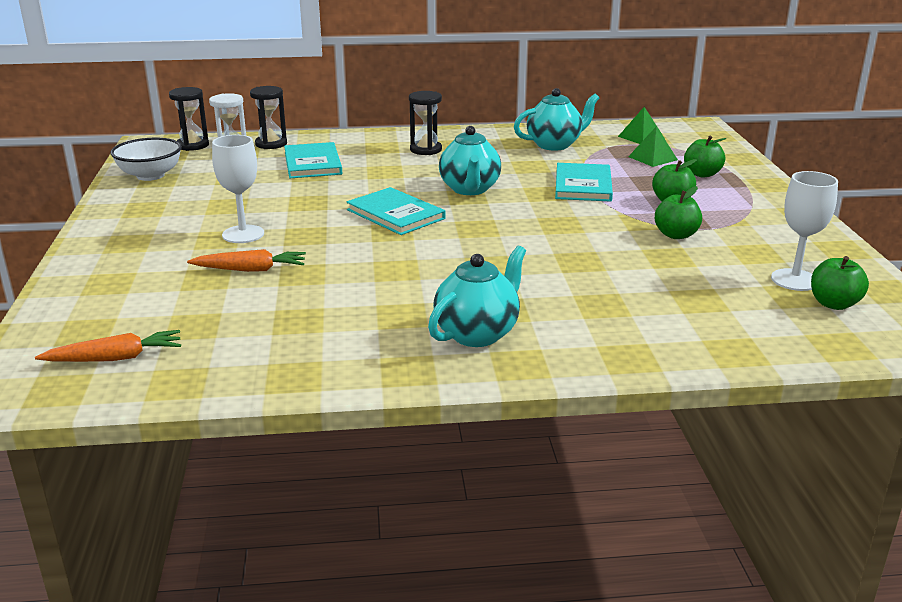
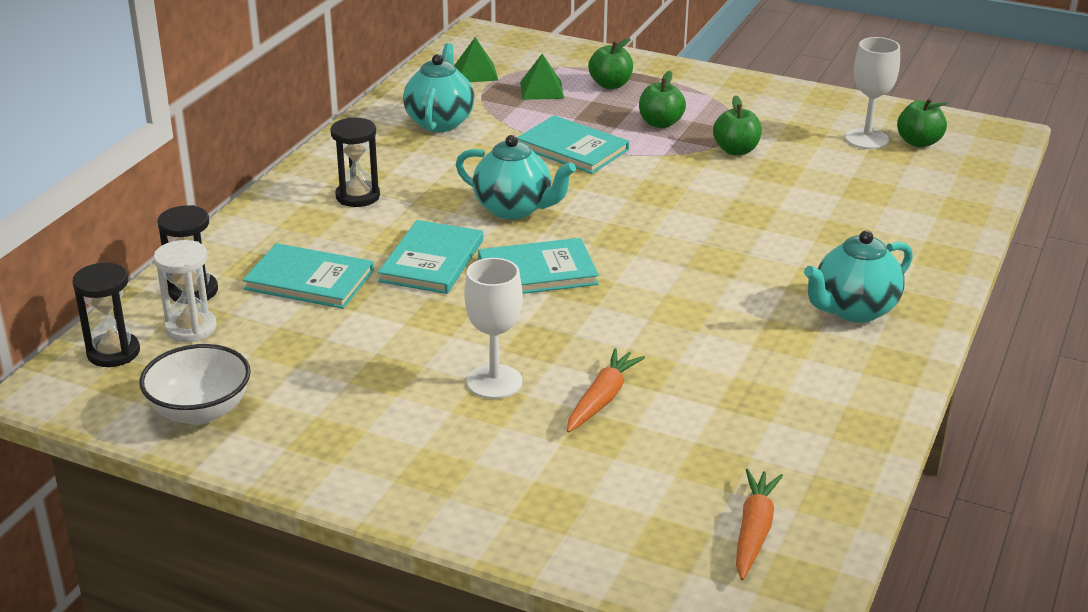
camera: 60 degrees left, 5 degrees up
(372, 185) = (432, 261): none -> turquoise book
(477, 334) = (854, 310): turquoise teapot -> turquoise teapot turned 105 degrees counterclockwise

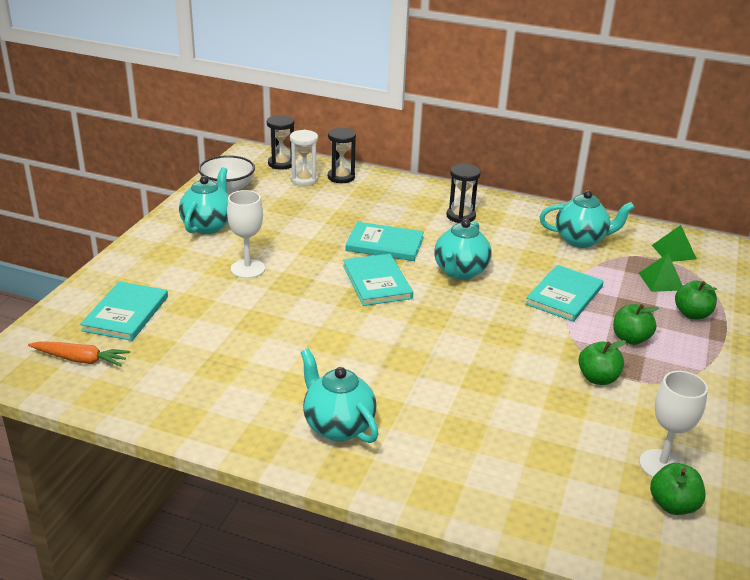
camera: 85 degrees right, 0 degrees up
(309, 280) = (356, 207): turquoise book -> turquoise book (126, 313)
(343, 428) = (208, 226): none -> turquoise teapot
(602, 399) = (226, 306): orange carrot -> none

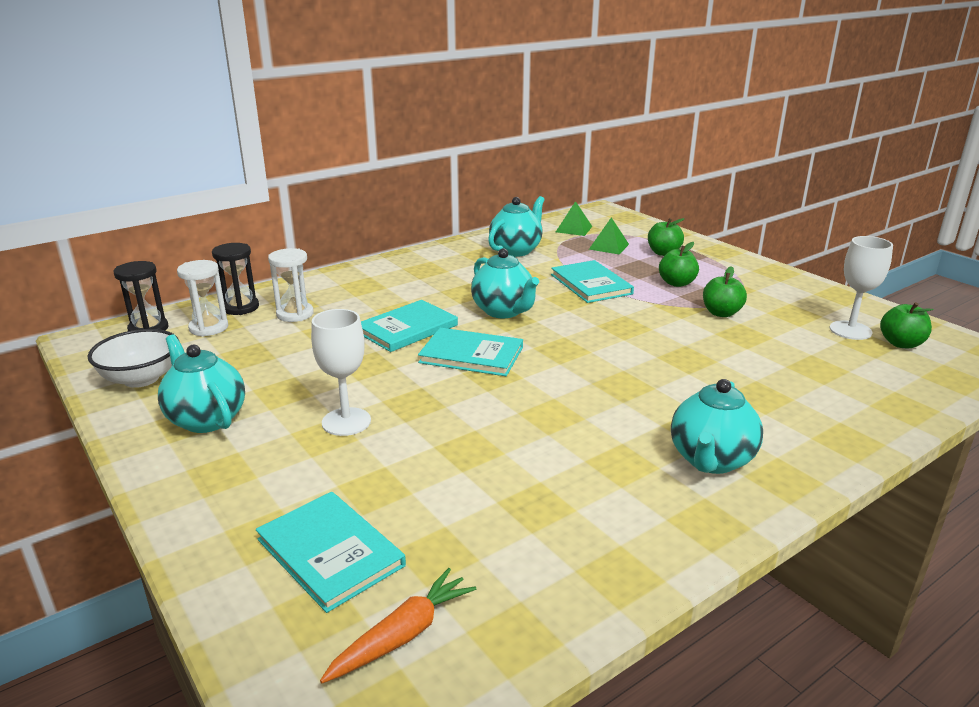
camera: 55 degrees left, 5 degrees down
(338, 426) = (711, 460): turquoise teapot -> turquoise teapot turned 60 degrees counterclockwise
(355, 198) = (295, 314): none -> white hourglass
(461, 216) = (409, 279): black hourglass -> none

